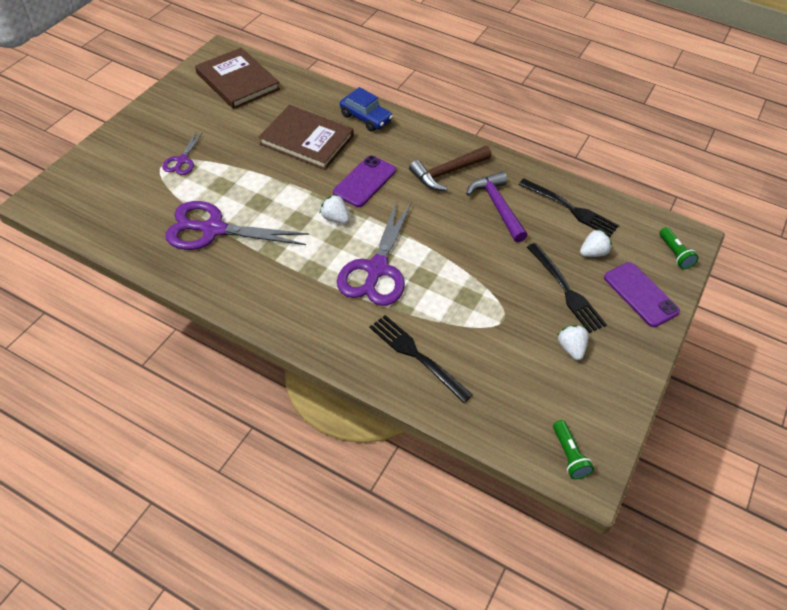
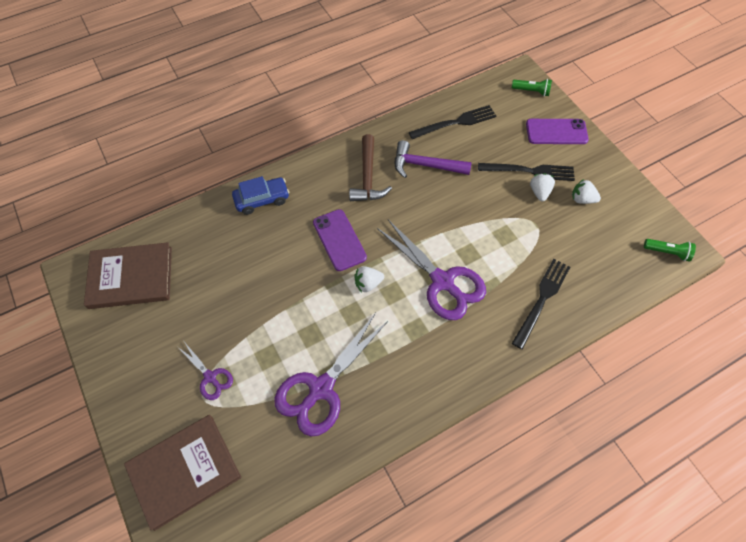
camera: 55 degrees left, 10 degrees up
(306, 140) = (257, 258): brown book -> brown book (184, 471)
(416, 355) = (542, 299): black fork -> black fork turned 135 degrees clockwise
(593, 253) = (505, 135): white strawberry -> white strawberry (539, 192)

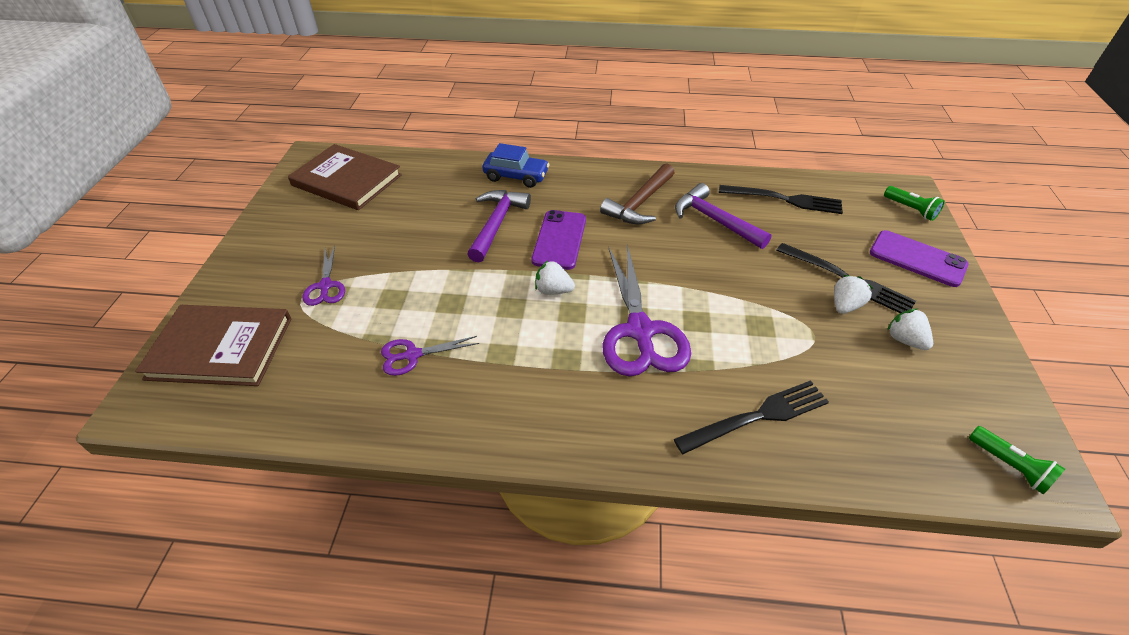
camera: 35 degrees right, 15 degrees down
(285, 251) = (497, 224): none -> purple hammer
(321, 388) = (412, 355): purple scissors -> purple scissors, size x0.51

